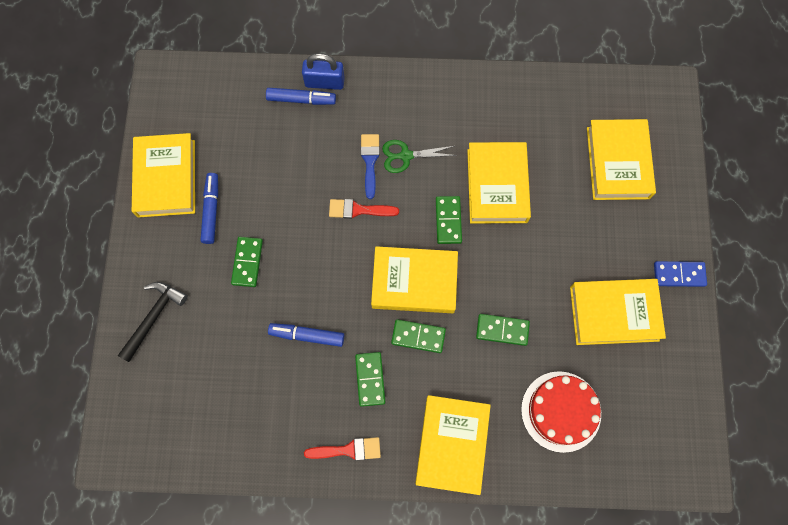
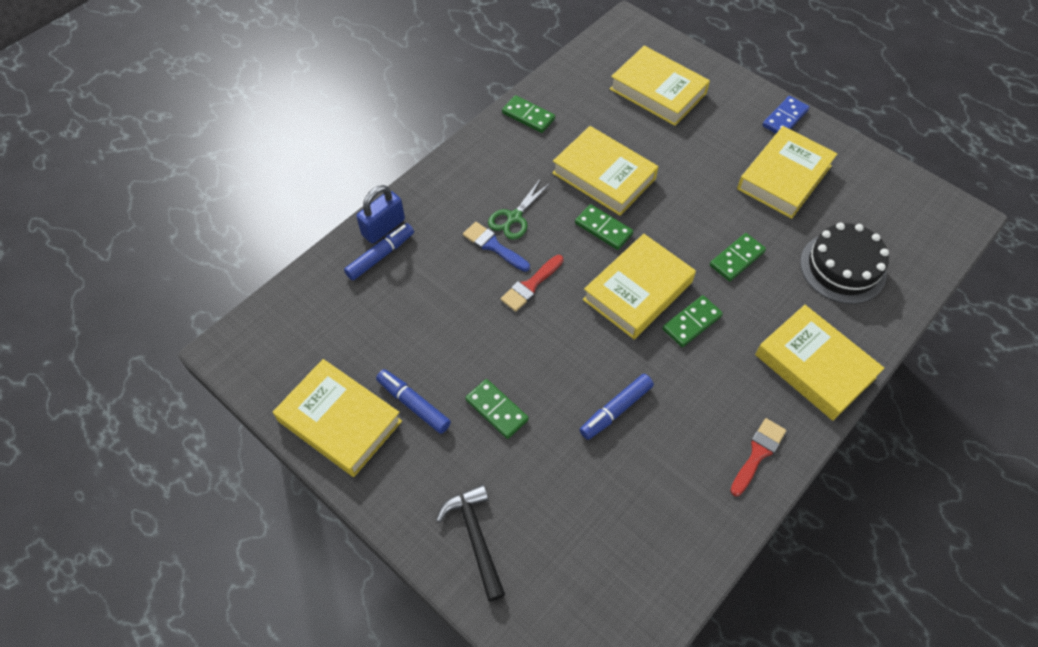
camera: 50 degrees left, 15 degrees down
(370, 379) = (702, 388): green domino -> green domino (528, 116)
(561, 411) = (842, 268): red cake -> black cake

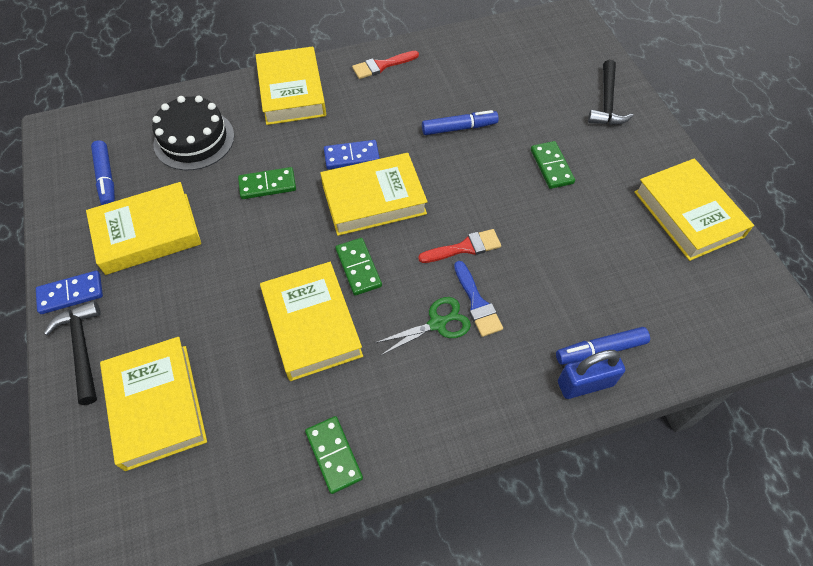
camera: 150 degrees left, 0 degrees up
(413, 404) = (619, 199): blue marker -> blue marker (106, 178)
(692, 323) = (351, 156): green domino -> blue domino
(737, 95) = (82, 349): none -> black hammer

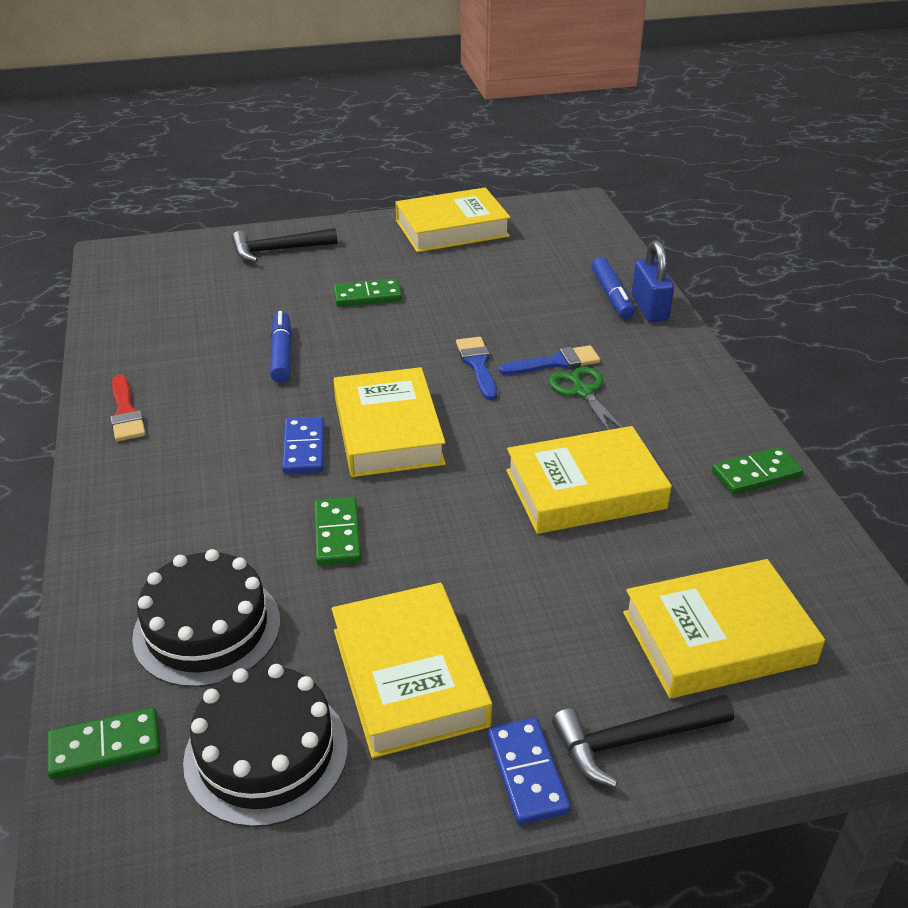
camera: 85 degrees left, 20 degrees down
(106, 178) = (266, 753): blue marker -> black cake
(291, 91) = (139, 508): yellow book -> none
(358, 268) = (500, 448): green domino -> green domino (105, 747)
(464, 247) = (477, 365): red brush -> blue brush
(607, 102) = (278, 250): black hammer -> black hammer turned 150 degrees clockwise

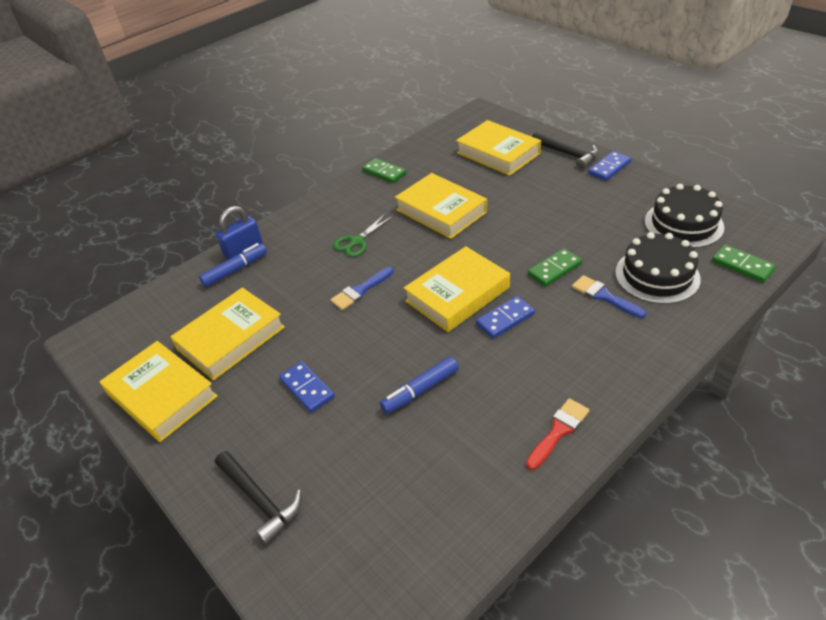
camera: 115 degrees left, 5 degrees up
(367, 296) = (307, 388): green domino -> blue domino
(409, 677) = (605, 209): yellow book -> yellow book (231, 338)
(555, 362) = (334, 262): blue brush -> blue brush (604, 296)

